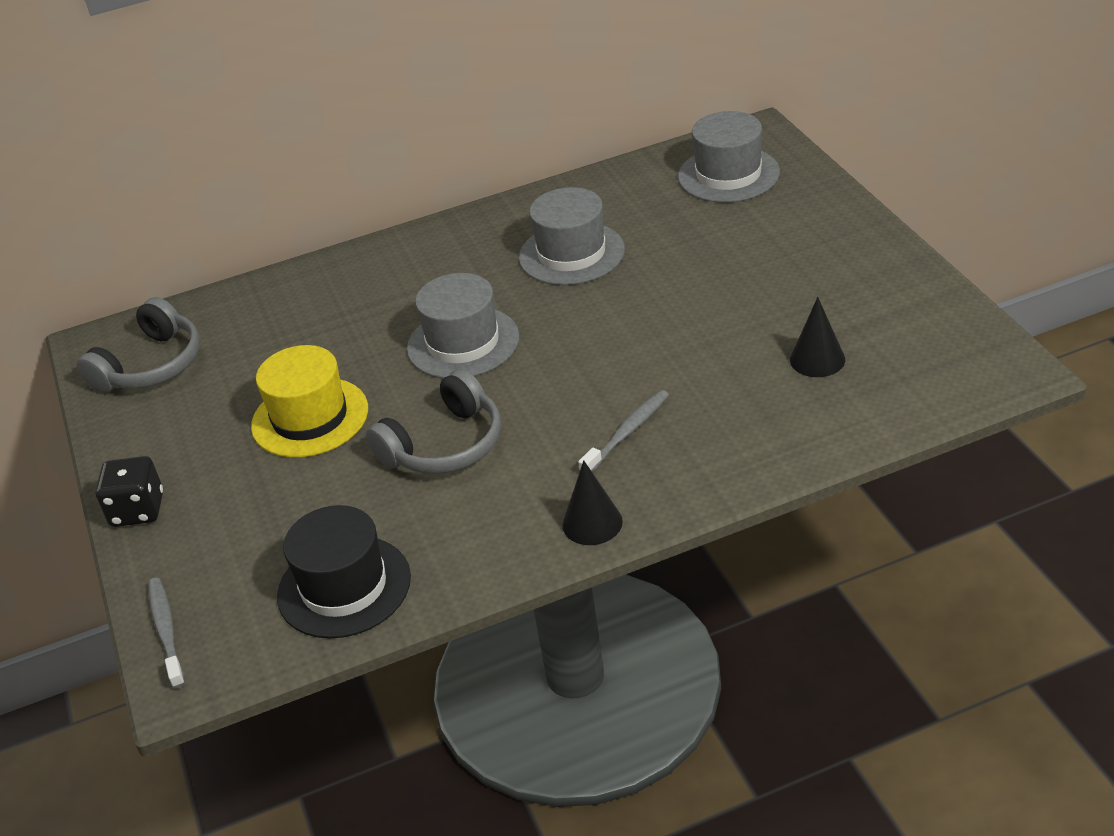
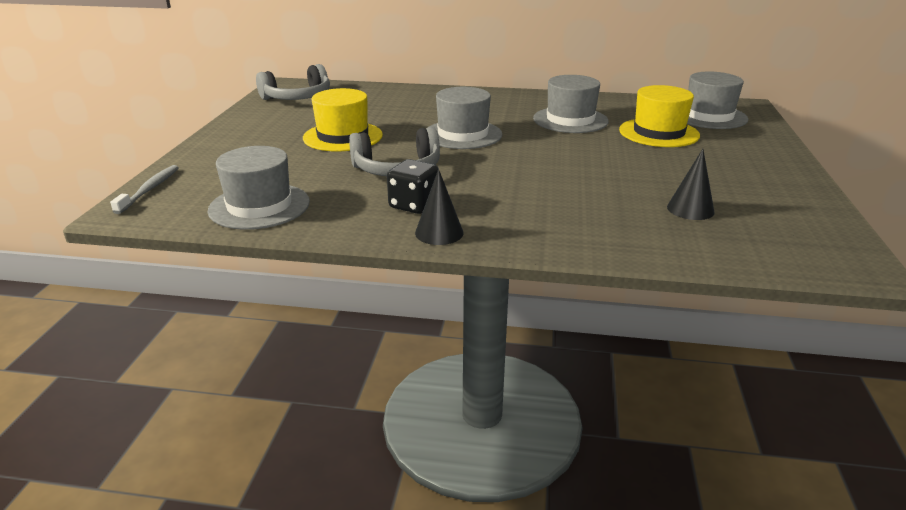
camera: 25 degrees right, 10 degrees down
(137, 510) = (212, 141): black dice -> black dice (414, 205)
(344, 586) = (259, 206): black hat -> grey hat
(627, 432) = (514, 200): grey toothbrush -> none
(694, 234) = (658, 133): none -> yellow hat

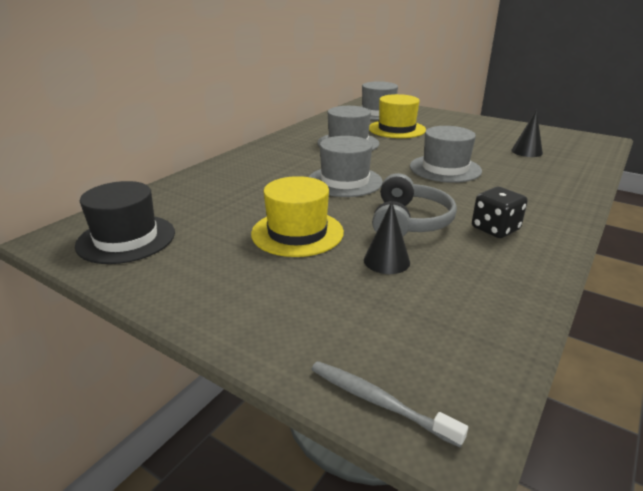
camera: 65 degrees left, 0 degrees up
(259, 206) = (472, 310): grey hat -> grey hat (445, 168)
(298, 98) = (126, 239): grey headphones -> black hat
(439, 233) = (553, 229): black cone -> black cone (386, 261)

